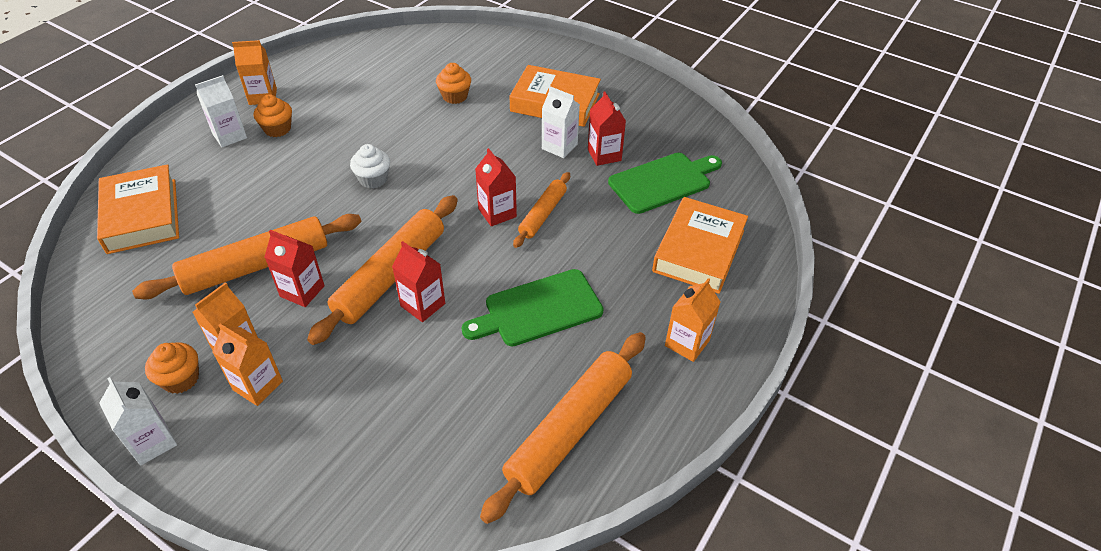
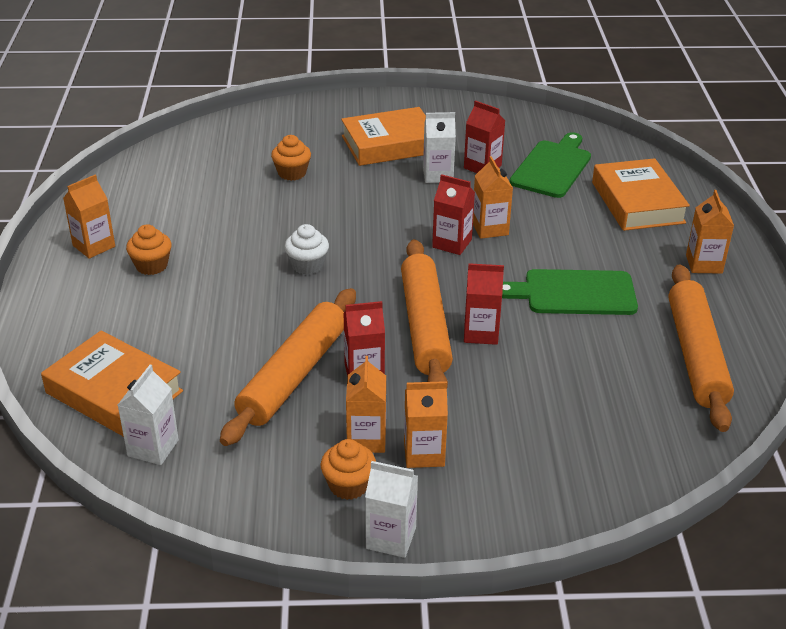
camera: 35 degrees left, 10 degrees down
(229, 136) = (108, 291): white carton -> white carton (153, 448)
(538, 309) = (574, 293): green cutting board -> green cutting board turned 60 degrees clockwise
(542, 214) = (490, 228): orange rolling pin -> orange carton

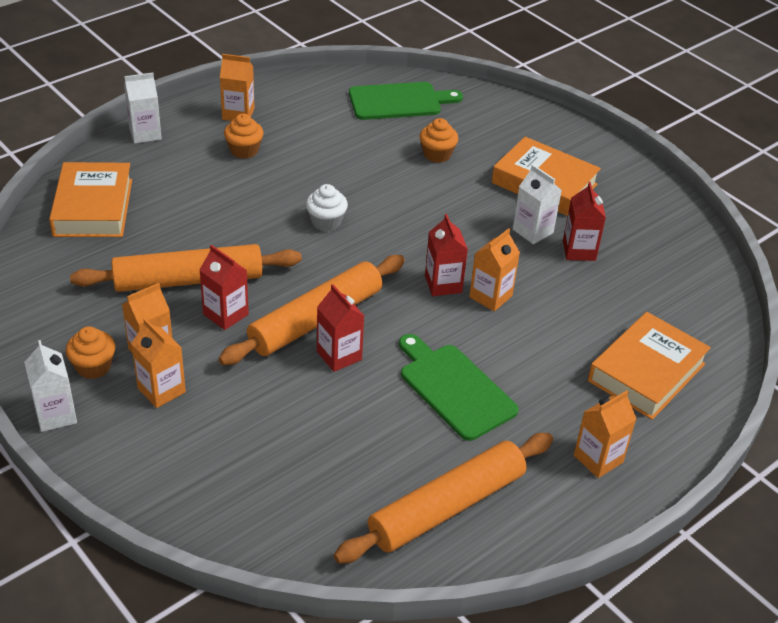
camera: 50 degrees right, 5 degrees up
(153, 448) = (53, 254): white carton -> white carton (145, 134)
(552, 167) = (634, 293): green cutting board -> green cutting board (399, 101)

